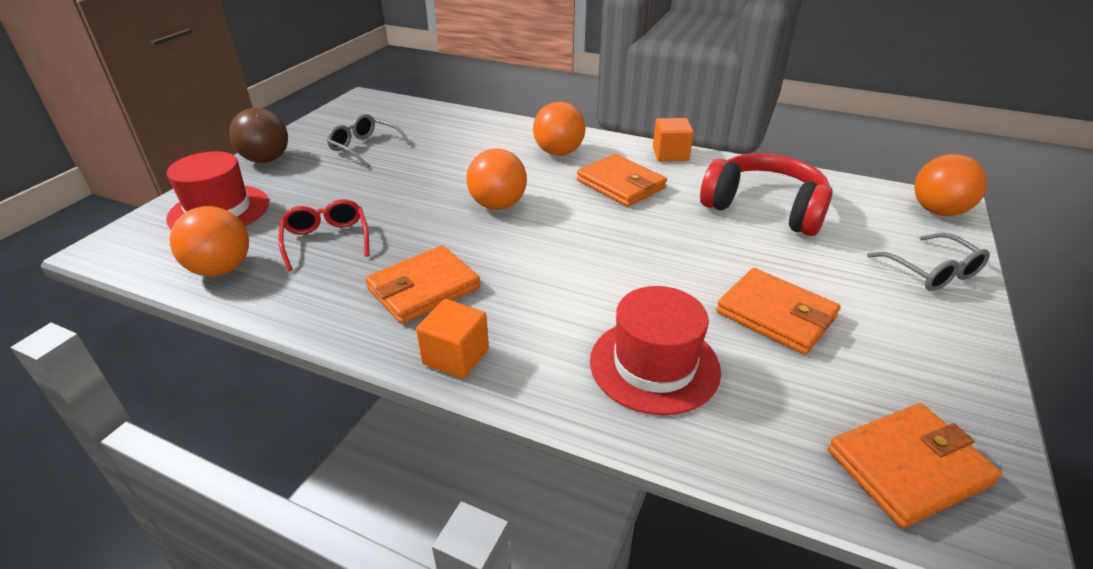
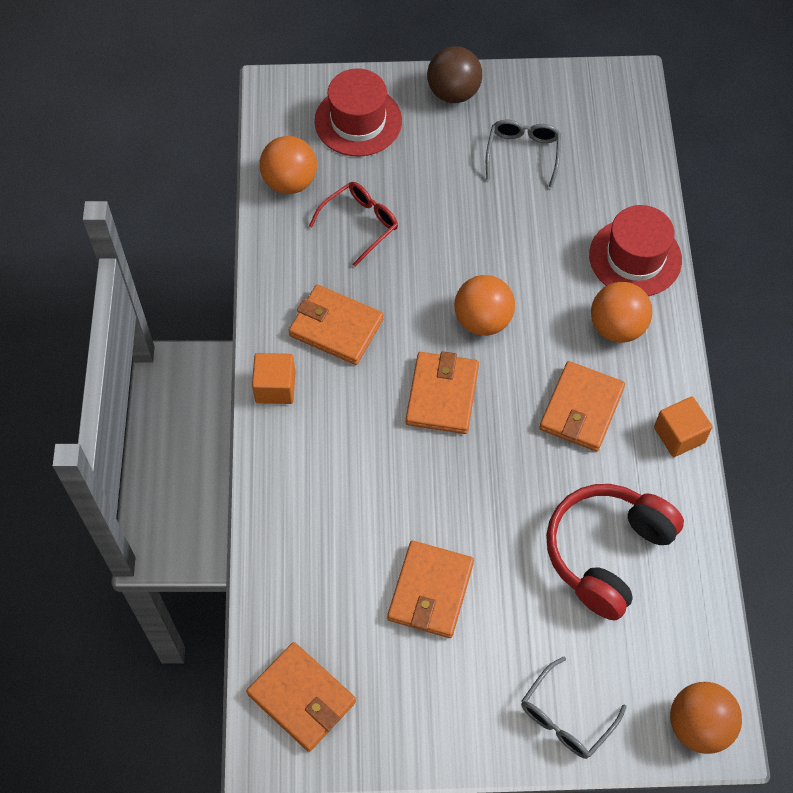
camera: 65 degrees right, 25 degrees up
(556, 246) = (442, 395): none -> orange wallet
(654, 365) = (327, 517): red hat -> red hat (635, 257)
(764, 208) = (607, 553): red headphones -> red headphones turned 150 degrees counterclockwise

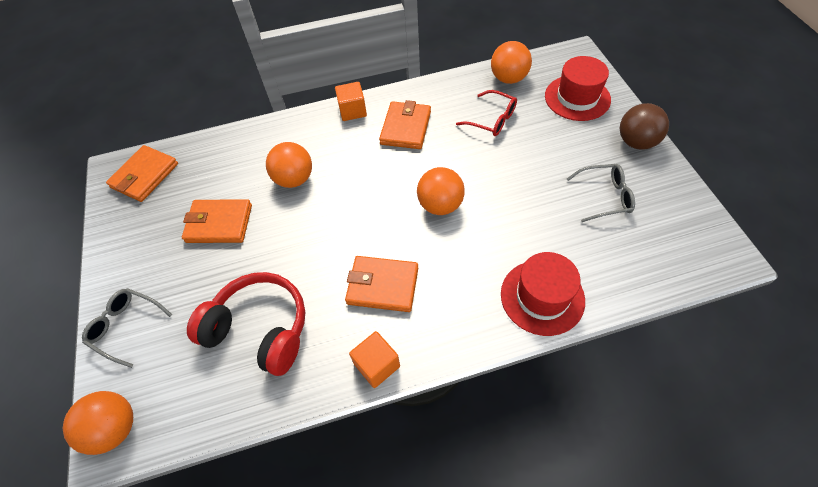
camera: 80 degrees right, 5 degrees down
(442, 395) = (370, 195): orange wallet -> none
(617, 327) = (467, 296): orange ball -> orange ball (294, 179)

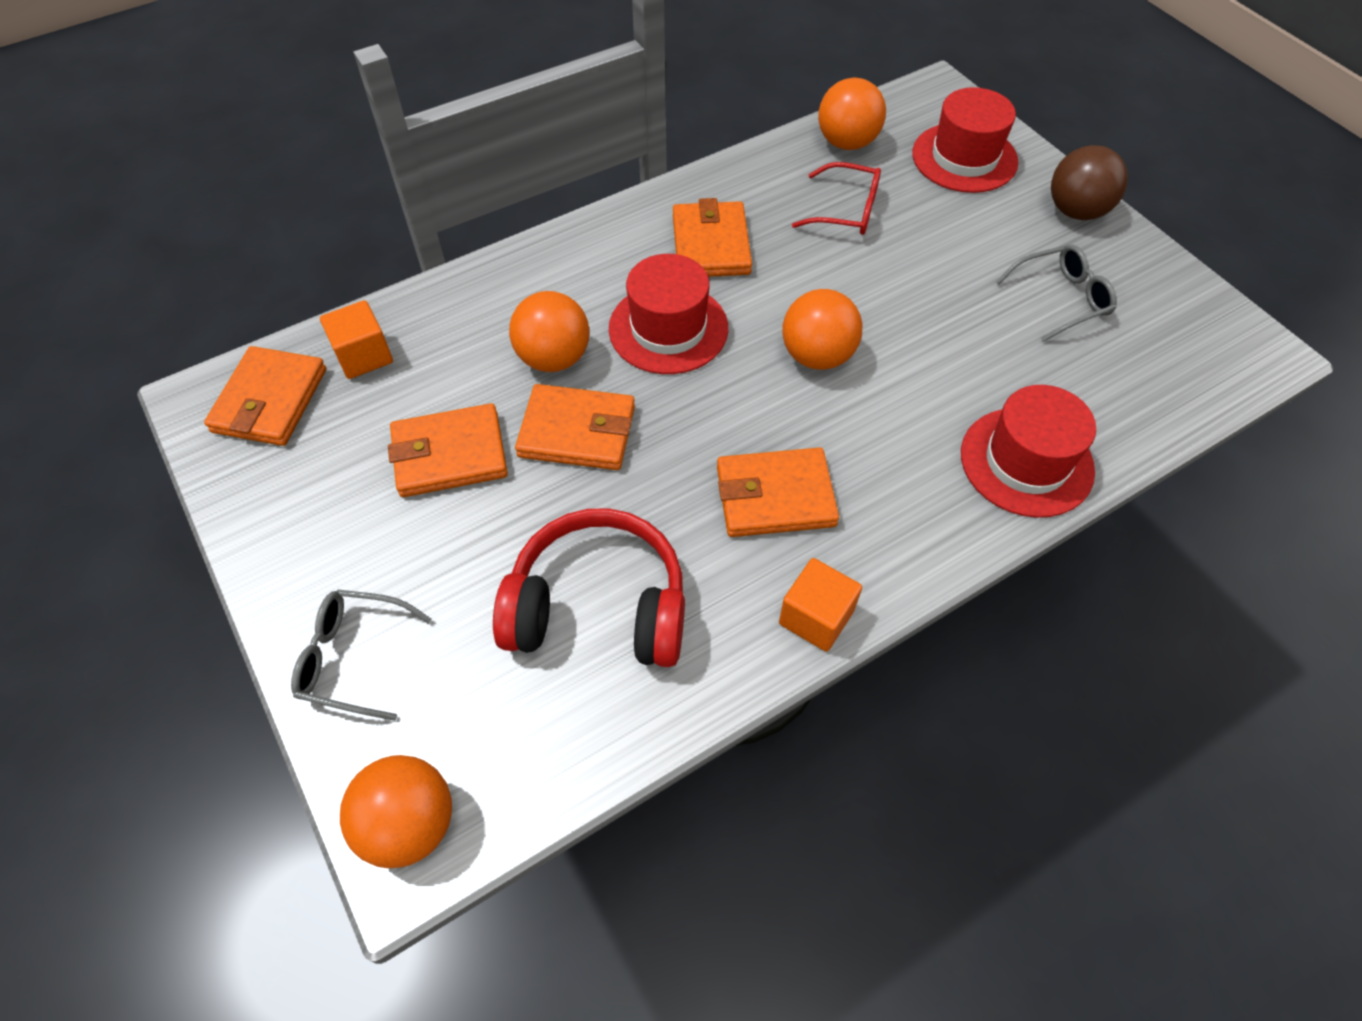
camera: 20 degrees left, 0 degrees up
(289, 224) = (577, 432): none -> orange wallet
(352, 111) = (608, 231): orange cube -> orange cube (363, 356)
(362, 173) = (668, 328): none -> red hat

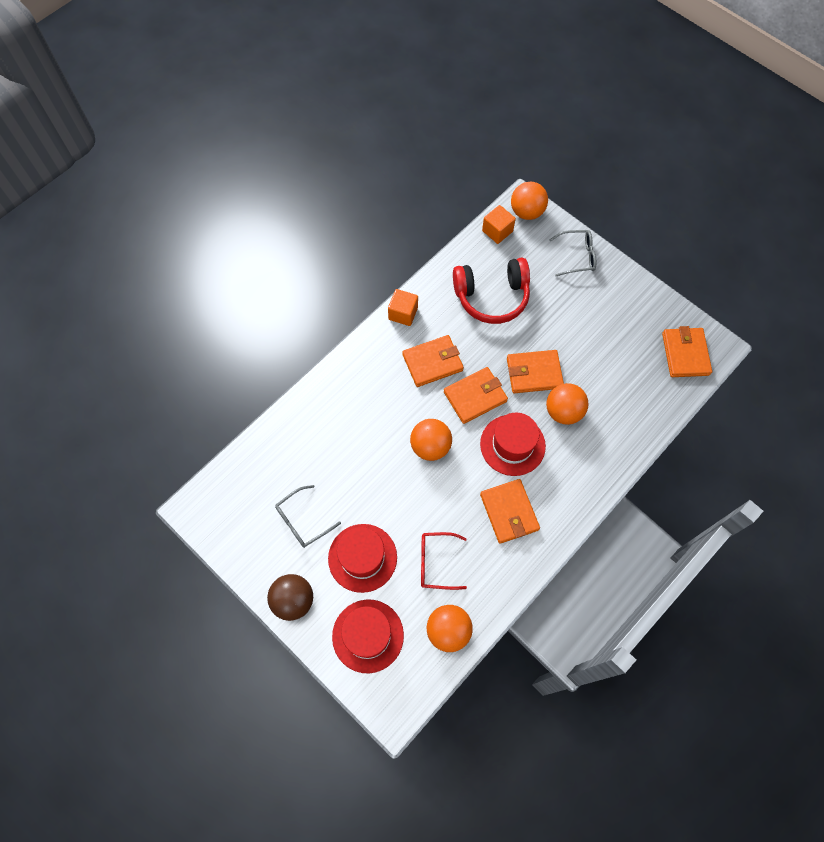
camera: 165 degrees right, 10 degrees up
(363, 356) = (657, 389): orange cube -> orange cube (497, 231)
(450, 454) = (586, 347): orange wallet -> orange wallet (475, 396)
(1026, 462) = (319, 408): red hat -> red hat (362, 557)

